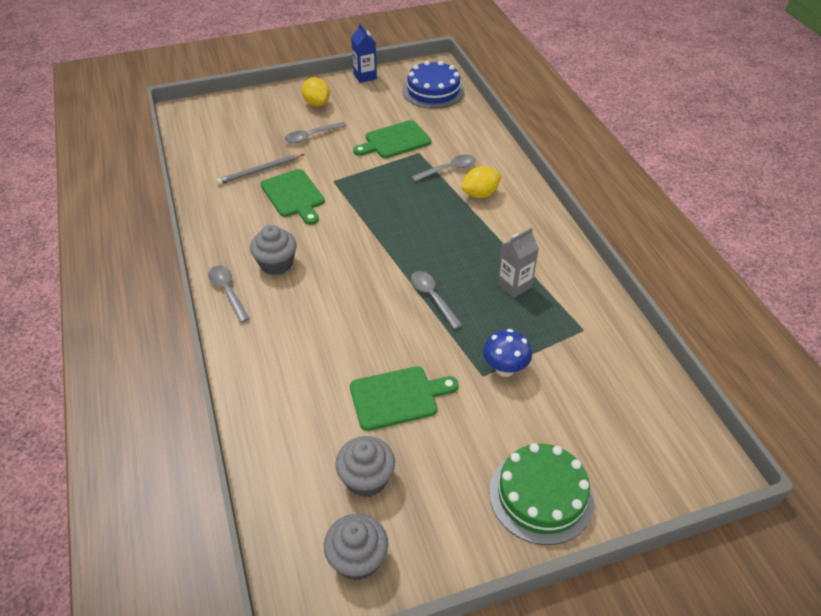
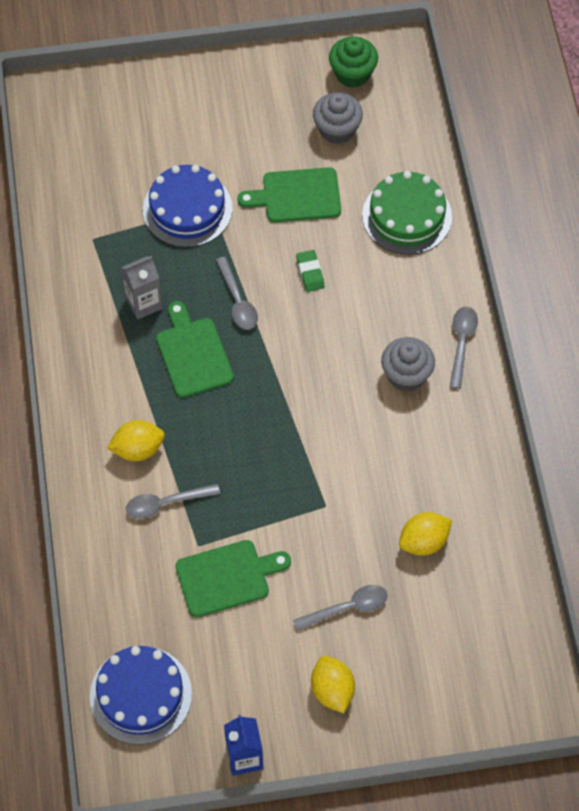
camera: 170 degrees left, 15 degrees up
(227, 292) = (461, 343): grey spoon -> grey spoon turned 150 degrees counterclockwise
(260, 171) = (424, 542): grey pencil -> yellow lemon
(294, 195) = (380, 485): green cutting board -> green cutting board (193, 354)
(357, 559) = (352, 73): grey cupcake -> green cupcake
(371, 328) = (310, 273): none -> green eraser
(505, 369) = (187, 209): blue mushroom -> blue cake
(541, 495) = (195, 96): green cake -> green cake (407, 216)

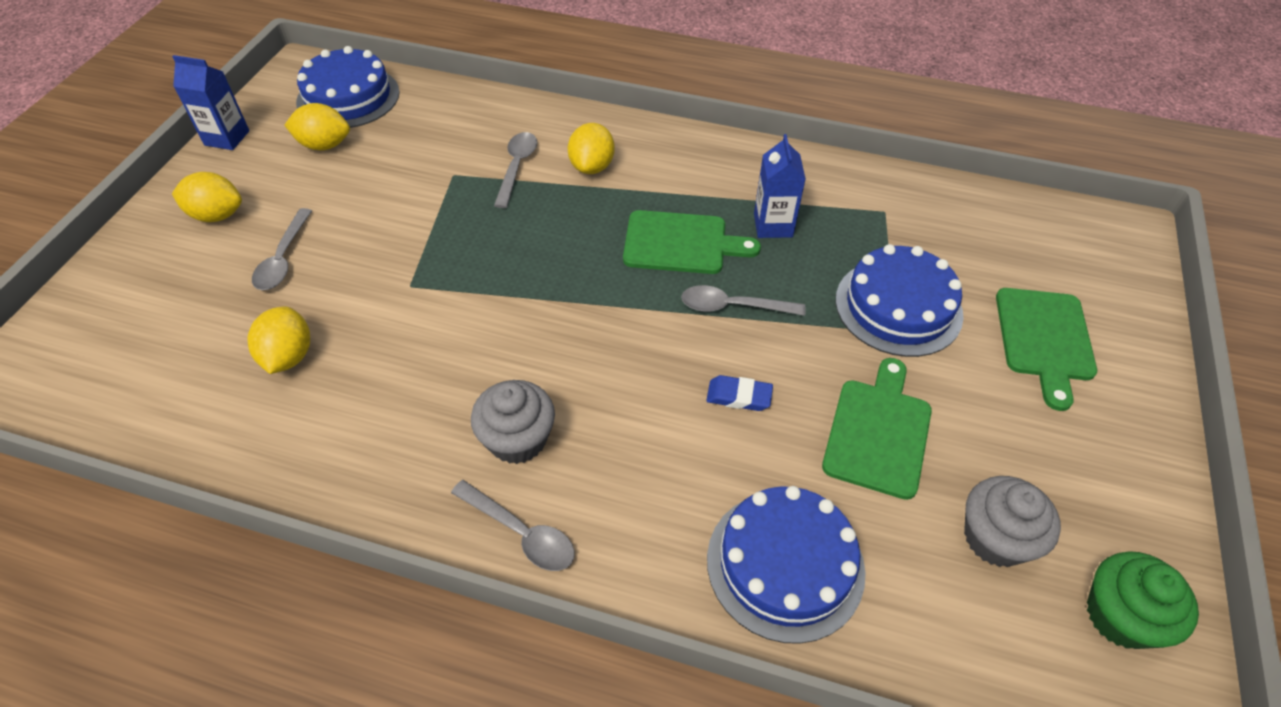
camera: 115 degrees right, 10 degrees down
(144, 303) = (773, 225): grey carton -> blue carton
(213, 669) = (324, 145): none -> yellow lemon
(227, 577) = (402, 183): green cutting board -> green cutting board (1044, 339)
(310, 273) = (739, 396): green eraser -> blue eraser
(407, 216) = (785, 564): green cake -> blue cake

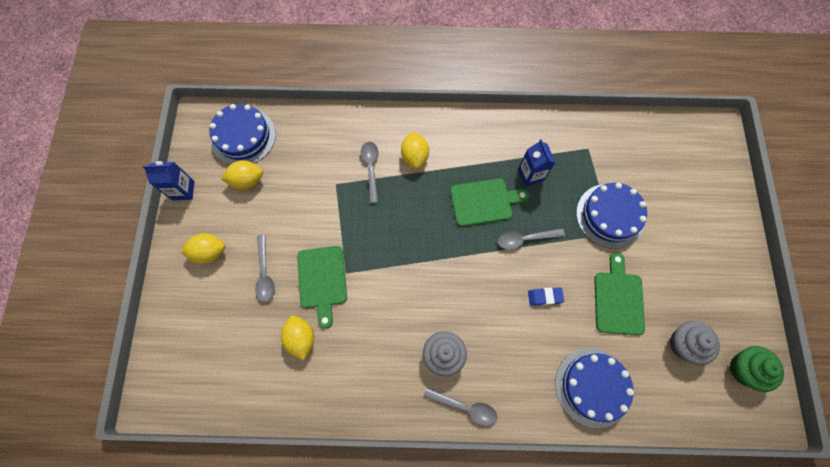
camera: 15 degrees left, 20 degrees up
(1044, 339) = (687, 217): green cutting board -> green cutting board (322, 280)

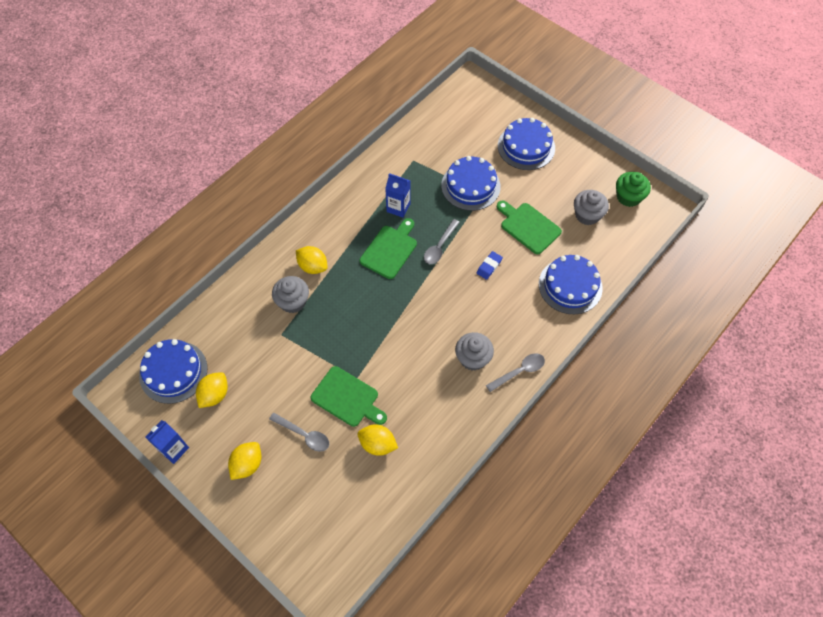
camera: 50 degrees left, 10 degrees down
(371, 168) = (293, 302): grey spoon -> grey cupcake
(700, 230) = (526, 147): none -> blue cake

